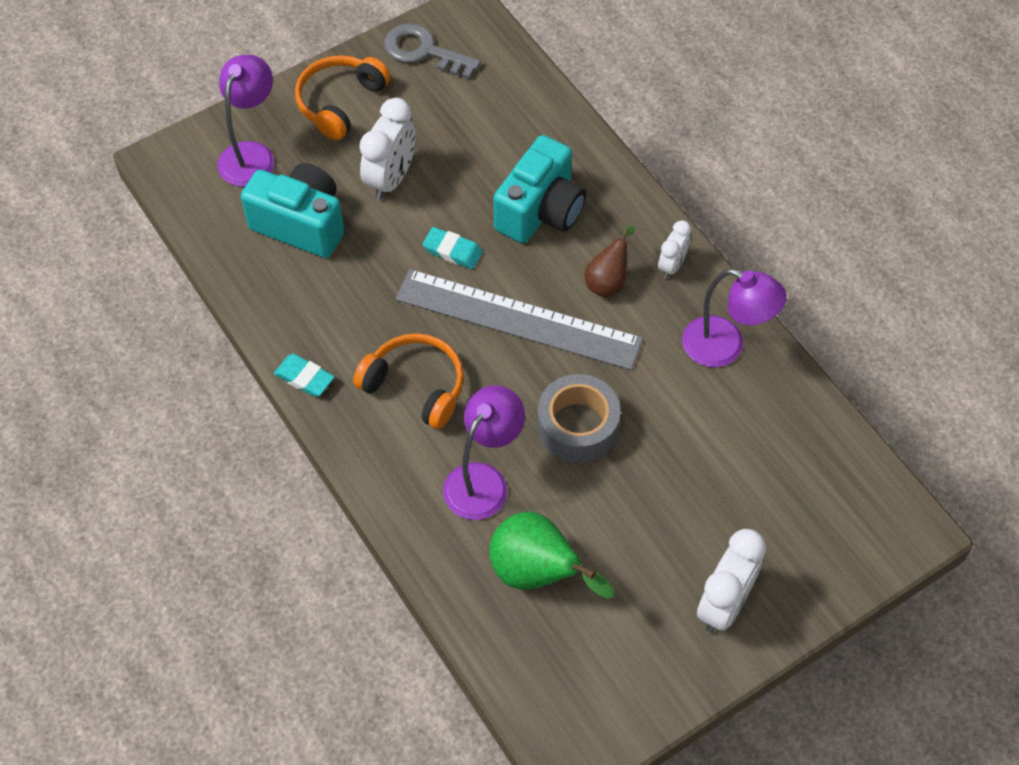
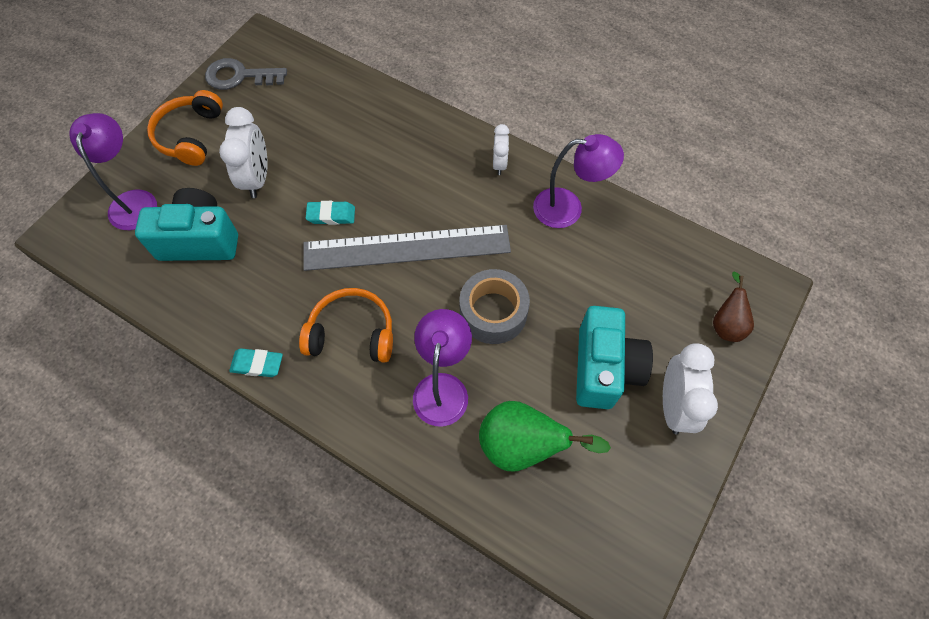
camera: 25 degrees left, 5 degrees up
(540, 211) = (384, 160): turquoise camera -> turquoise camera (604, 368)
(608, 281) = (459, 193): brown pear -> brown pear (726, 324)

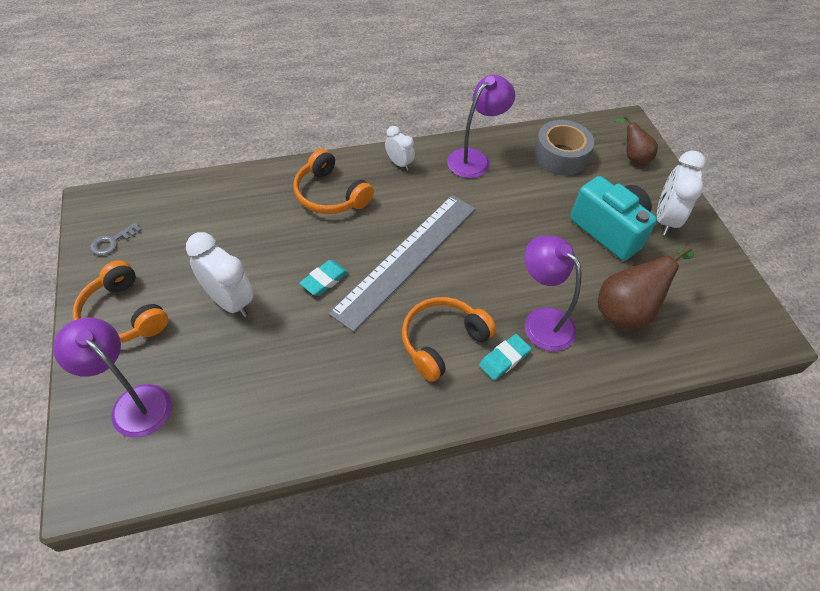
camera: 50 degrees left, 10 degrees down
(199, 240) = (238, 382): turquoise camera -> none
(239, 76) = (112, 242): grey key -> grey key, size x0.57
(257, 364) = (404, 423): turquoise eraser -> turquoise eraser (504, 359)
(415, 150) = (330, 195): none -> orange headphones
(493, 312) = (511, 252): grey tape -> grey tape (560, 156)
(523, 446) = (627, 311): green pear -> brown pear
(674, 405) = (665, 219): white clock -> white clock turned 120 degrees counterclockwise

